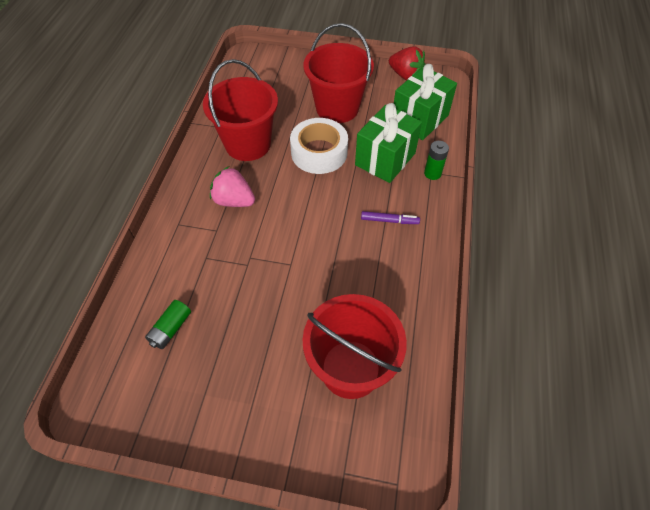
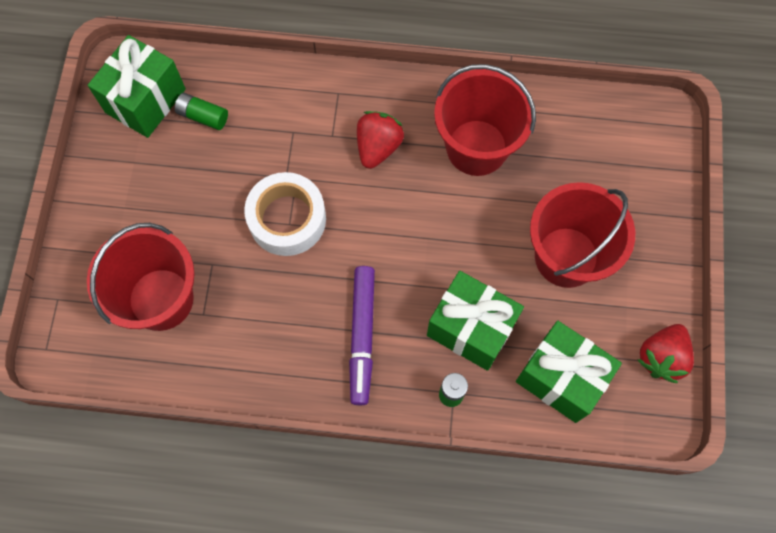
camera: 85 degrees right, 15 degrees up
(138, 382) = (145, 101): none -> green gift
(234, 201) = (378, 147): pink strawberry -> red strawberry
(319, 152) = (472, 239): white tape -> white tape (287, 219)
(389, 220) = (362, 336): purple marker -> purple marker, size x1.82

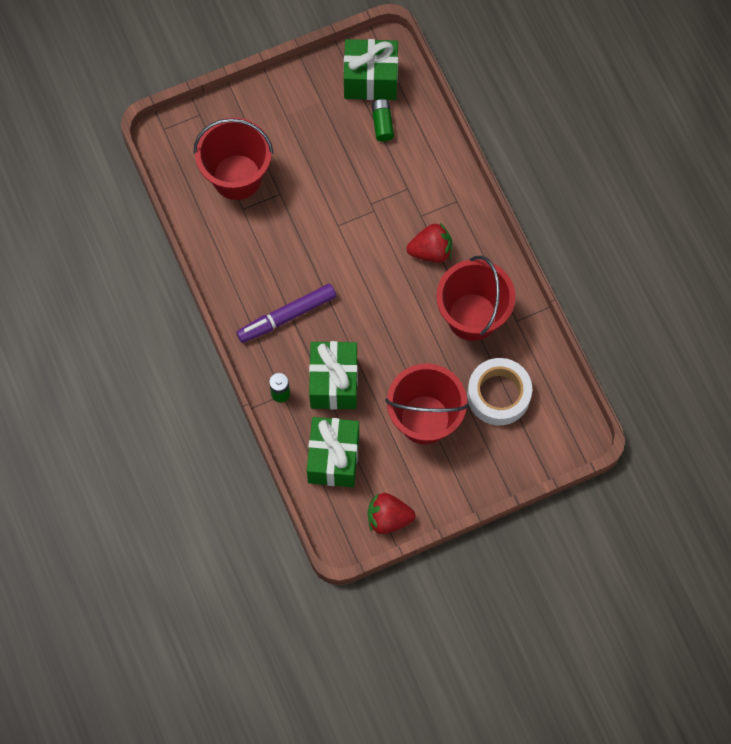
camera: 60 degrees right, 0 degrees up
(287, 219) = (340, 222): white tape -> white tape (498, 395)

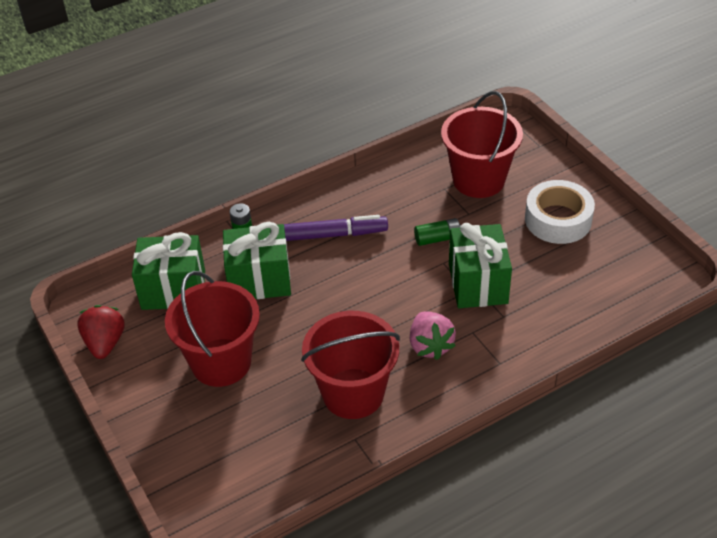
camera: 85 degrees right, 25 degrees down
(287, 316) = (330, 235): purple marker -> purple marker turned 120 degrees clockwise
(370, 80) = (629, 269): green gift -> green gift (477, 283)
(382, 123) = (578, 285): green battery -> green battery (437, 238)
(431, 251) = (430, 345): red strawberry -> pink strawberry
(498, 395) = (256, 430): white tape -> white tape (558, 220)

